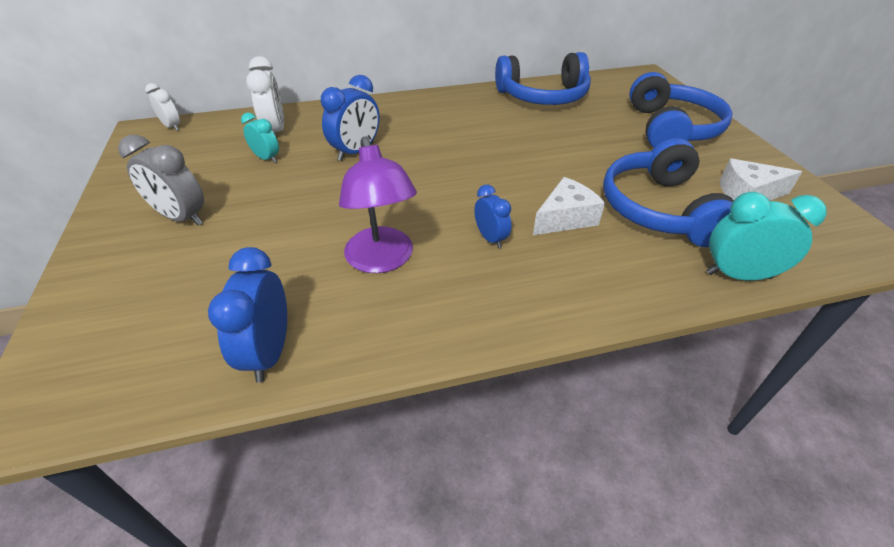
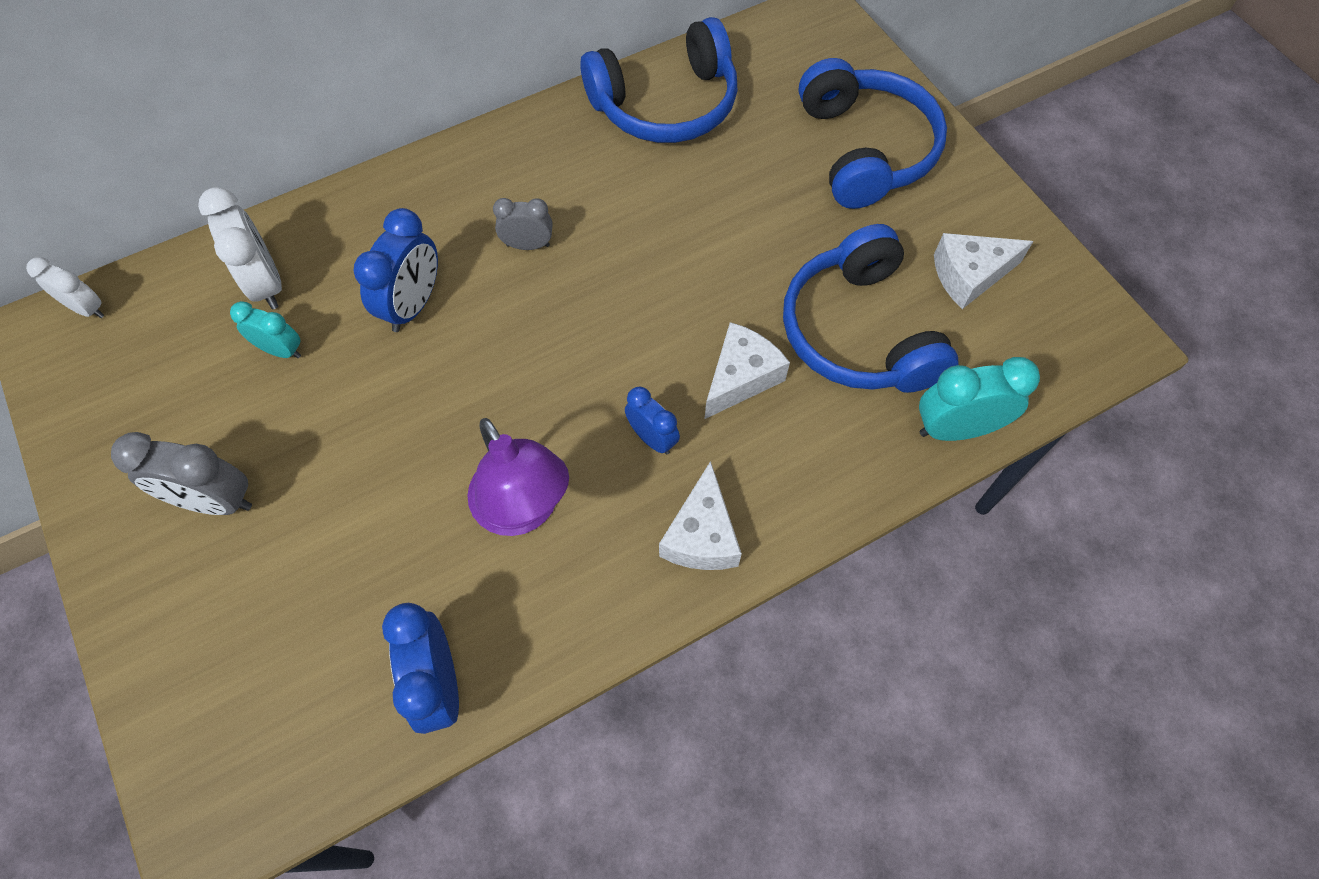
camera: 15 degrees left, 20 degrees up
(438, 138) = (528, 245): none -> grey clock
(513, 301) = (701, 535): none -> white cheese

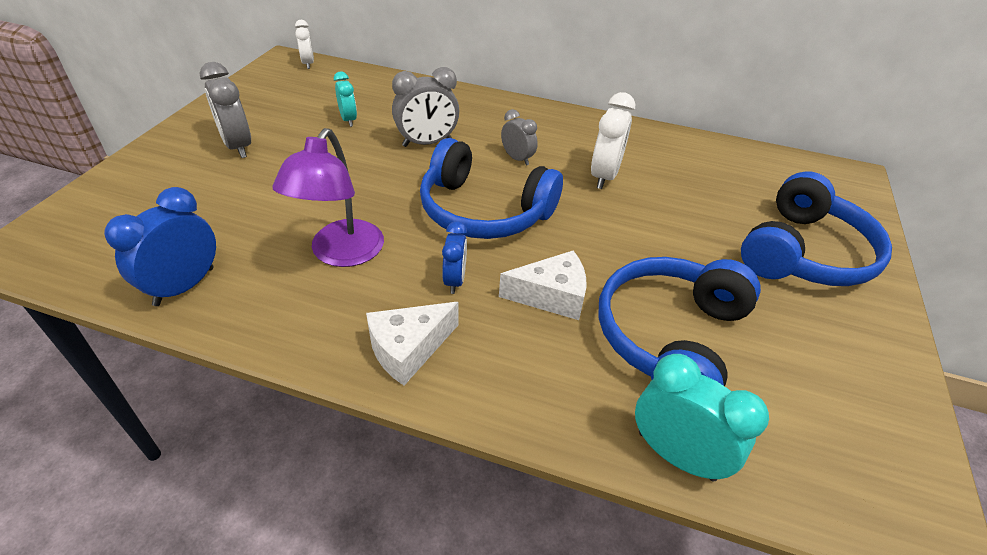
camera: 45 degrees right, 20 degrees down
(266, 284) = (381, 97): white clock -> white clock (604, 176)
(413, 305) = (427, 143): blue clock -> grey clock
(666, 104) = (683, 155): blue headphones -> blue headphones (484, 211)
(969, 275) = (811, 374): white cheese -> none

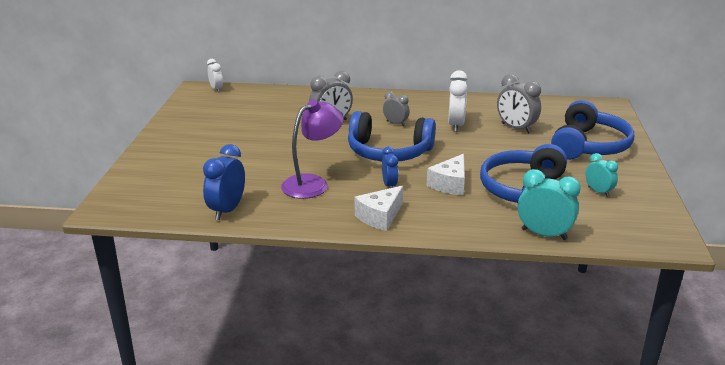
camera: 10 degrees left, 15 degrees down
(238, 146) = (204, 141): grey clock -> grey clock (516, 128)
(341, 254) = (312, 183): purple lamp -> purple lamp turned 135 degrees counterclockwise
(348, 120) = (269, 117): turquoise clock -> turquoise clock (598, 192)
(551, 296) = (450, 184): white cheese -> white cheese turned 135 degrees clockwise

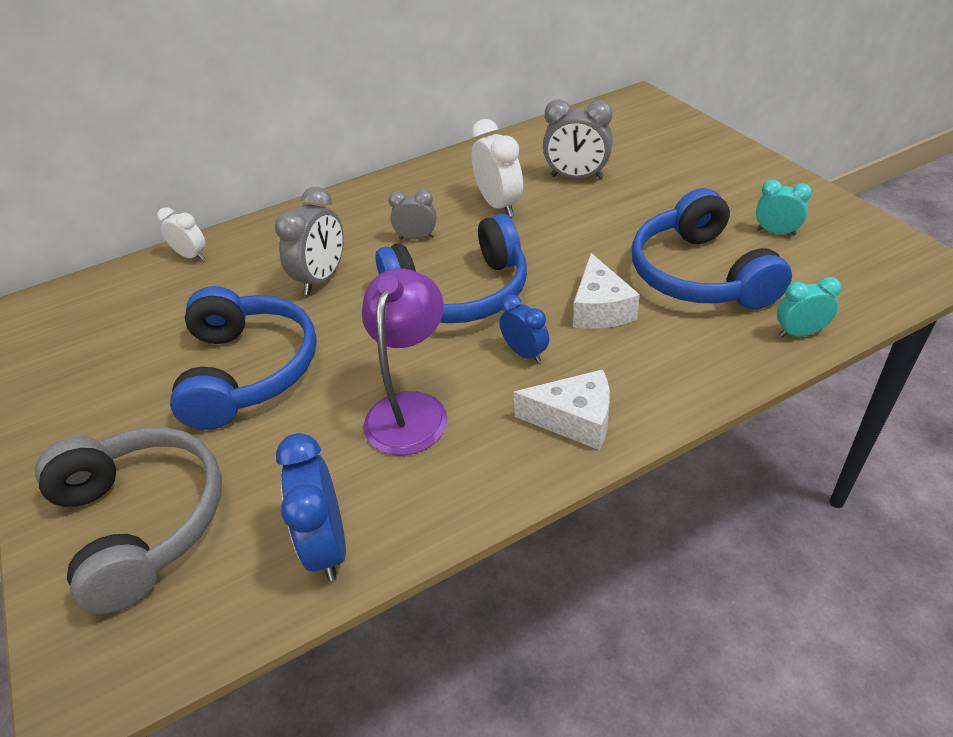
camera: 30 degrees left, 15 degrees up
(169, 174) = (142, 522): none -> grey headphones
(216, 89) = (62, 295): white clock -> white clock (192, 256)
(380, 217) = (574, 420): white cheese -> white cheese turned 90 degrees counterclockwise
(544, 234) = (799, 333): turquoise clock -> turquoise clock, size x0.62
(588, 146) = (686, 167): blue headphones -> blue headphones (248, 370)

